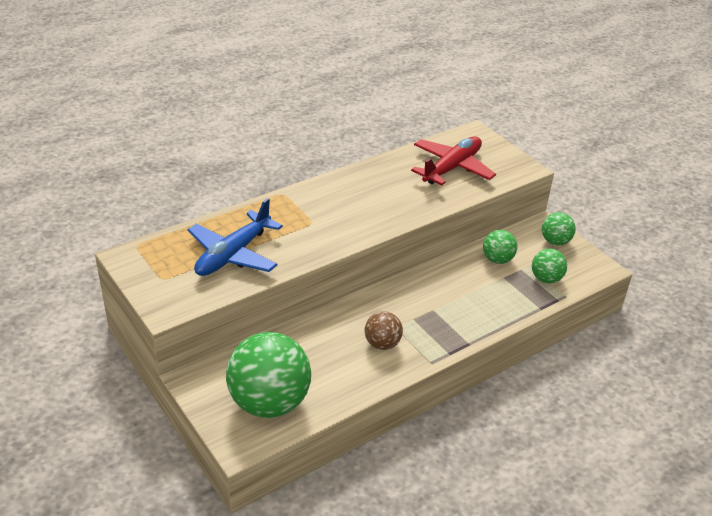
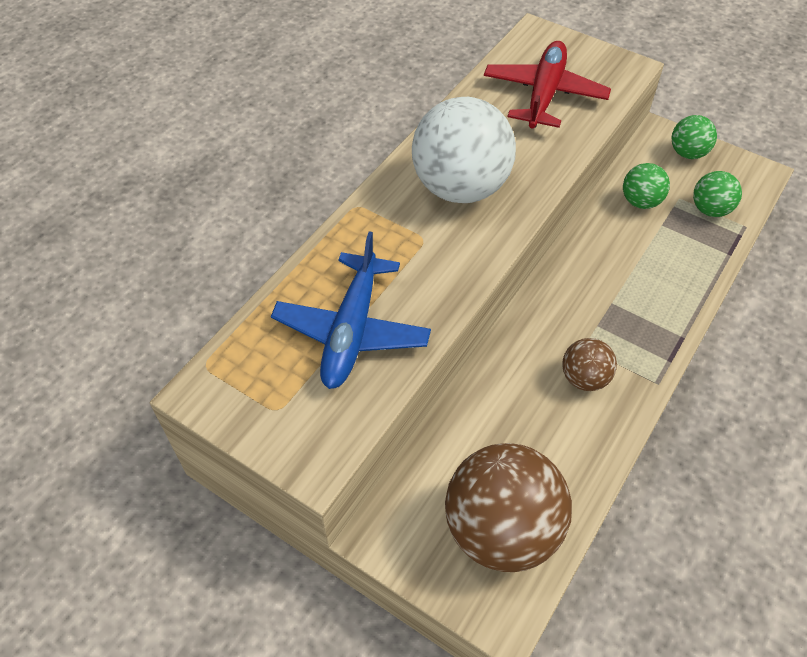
camera: 20 degrees left, 15 degrees up
(269, 402) = (501, 529): green ball -> brown ball
(355, 202) = (460, 188): none -> white ball

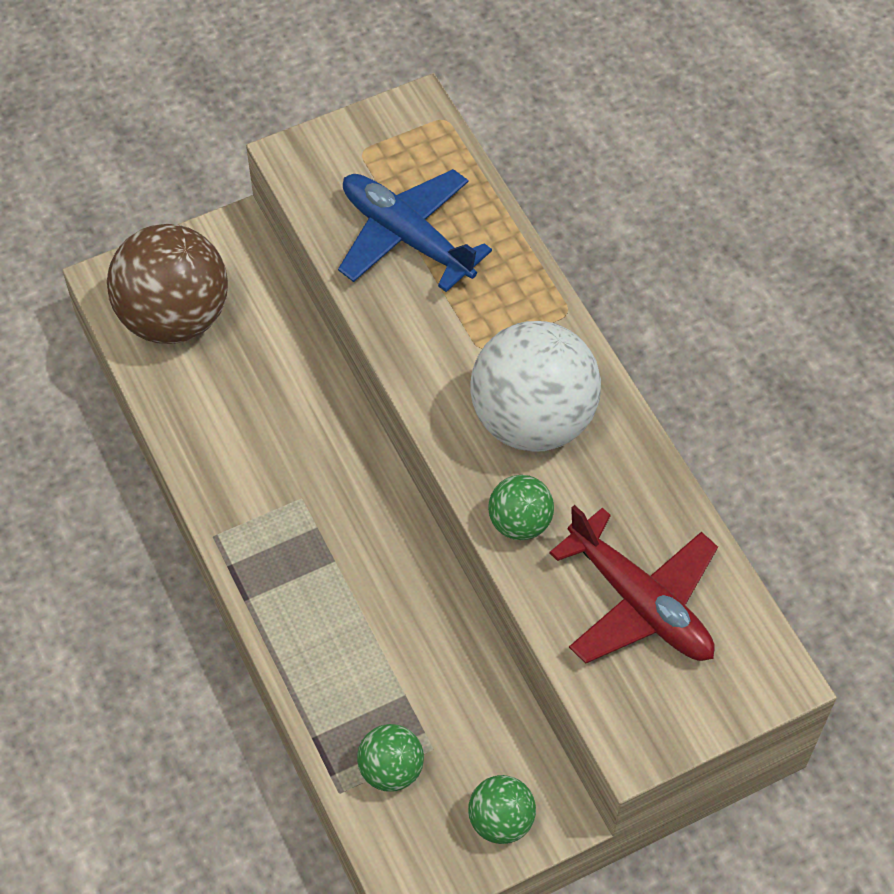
camera: 120 degrees right, 5 degrees up
(584, 378) = (266, 473): brown ball -> none
(640, 202) = (455, 696): green ball -> green ball (520, 522)

